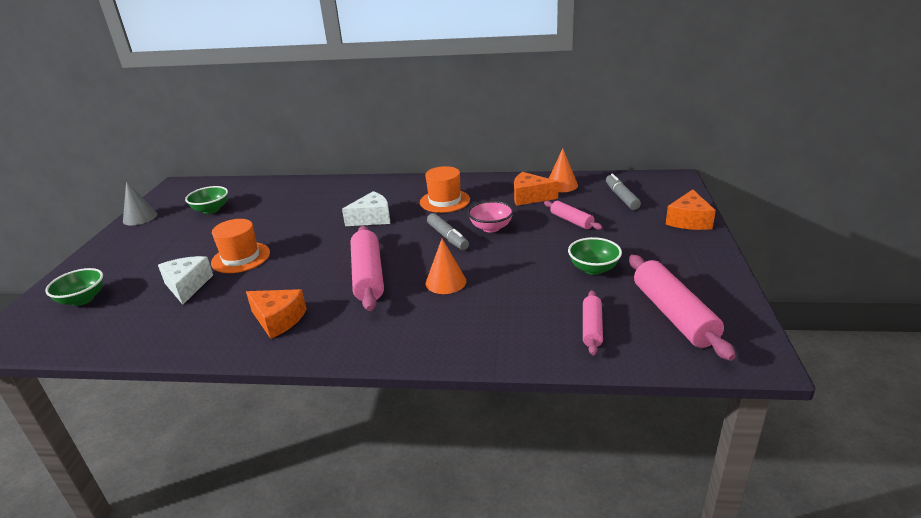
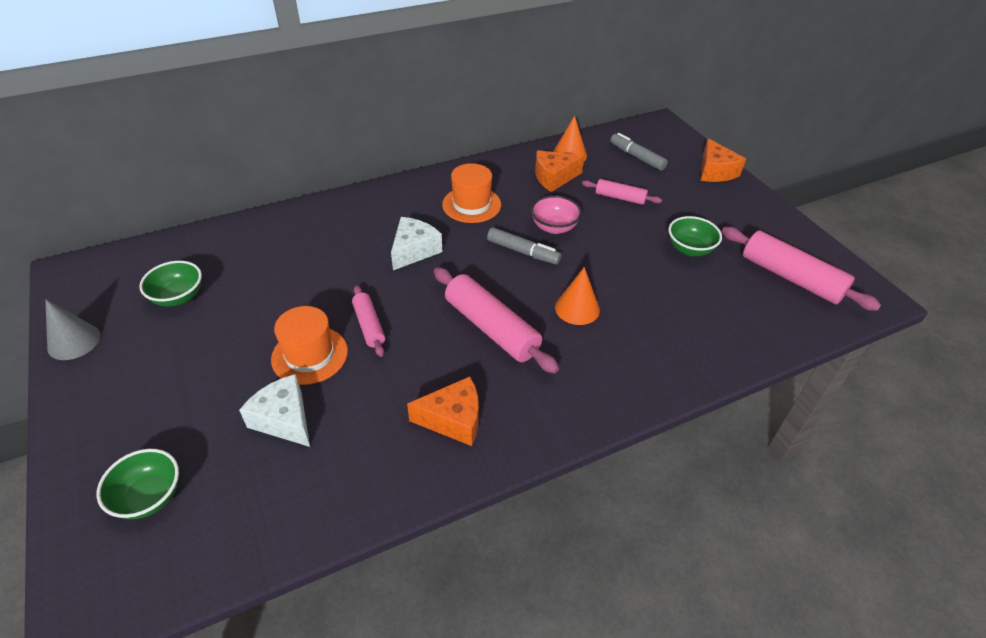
camera: 35 degrees left, 15 degrees up
(592, 328) = (746, 314): pink rolling pin -> pink rolling pin (369, 325)

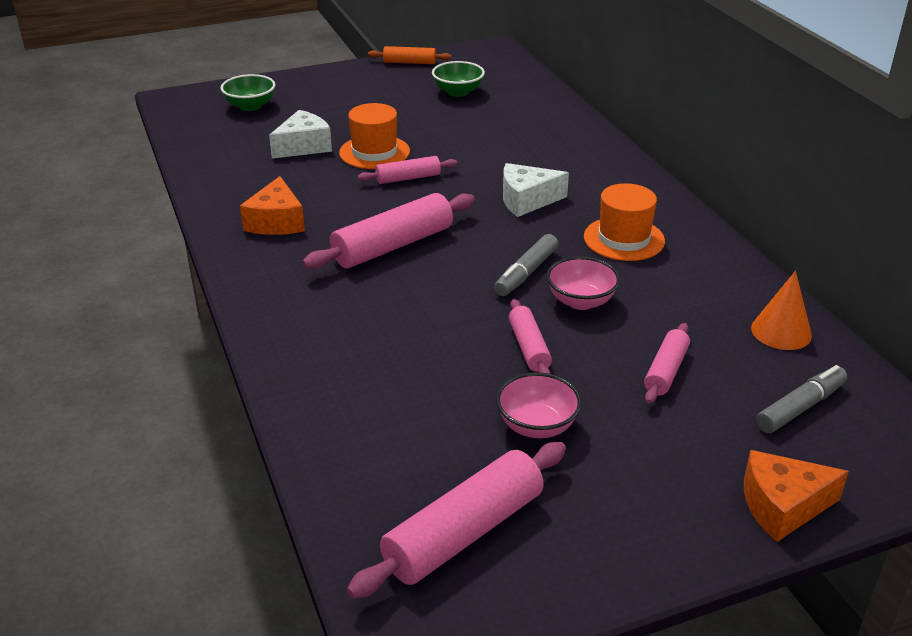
camera: 95 degrees right, 10 degrees down
(74, 341) = (409, 62): grey cone -> orange rolling pin
(414, 250) = (526, 200): white cheese -> white cheese turned 135 degrees clockwise
(554, 177) = (707, 310): orange cheese -> none
(577, 308) = (417, 306): orange cone -> none
(613, 251) = (529, 347): none -> pink rolling pin
(689, 249) = (537, 426): green bowl -> pink bowl

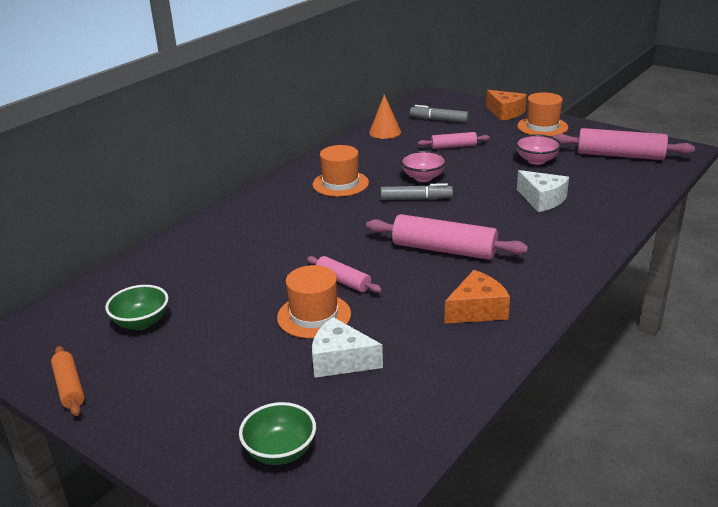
camera: 120 degrees left, 5 degrees down
(526, 200) = (325, 225): white cheese -> white cheese (542, 200)
(529, 347) = (483, 178): pink rolling pin -> none
(671, 515) = (542, 127): none -> orange hat

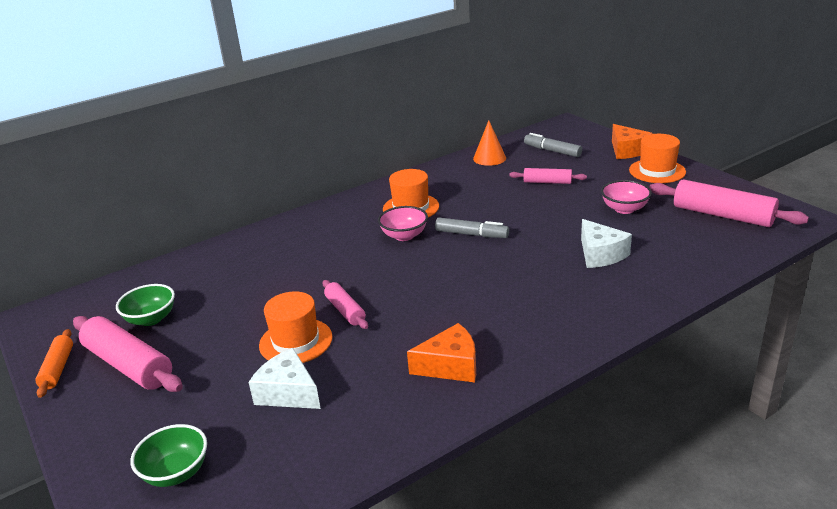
camera: 20 degrees right, 0 degrees up
(423, 178) = (494, 212): pink bowl -> pink bowl (404, 236)
(444, 250) = (462, 294): pink rolling pin -> pink rolling pin (129, 365)

